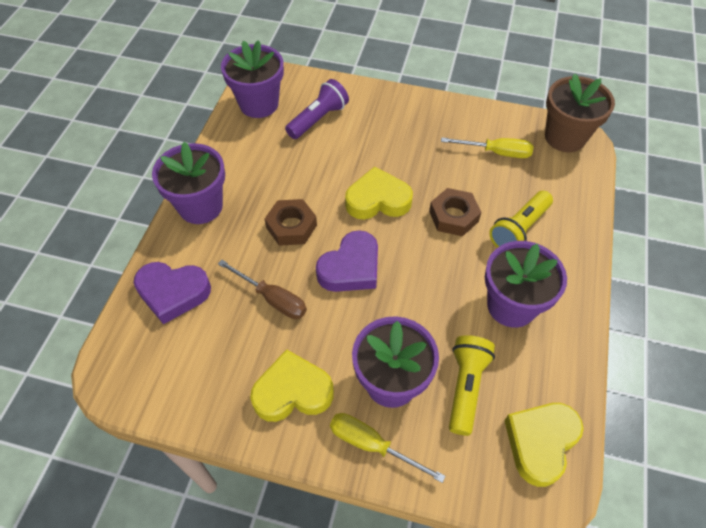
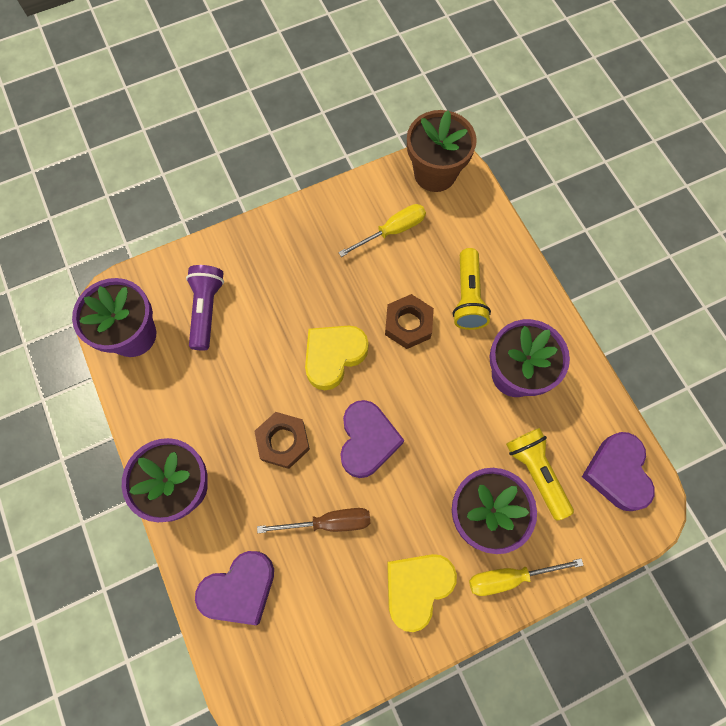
camera: 40 degrees left, 15 degrees up
(540, 442) = (617, 473): yellow heart -> purple heart

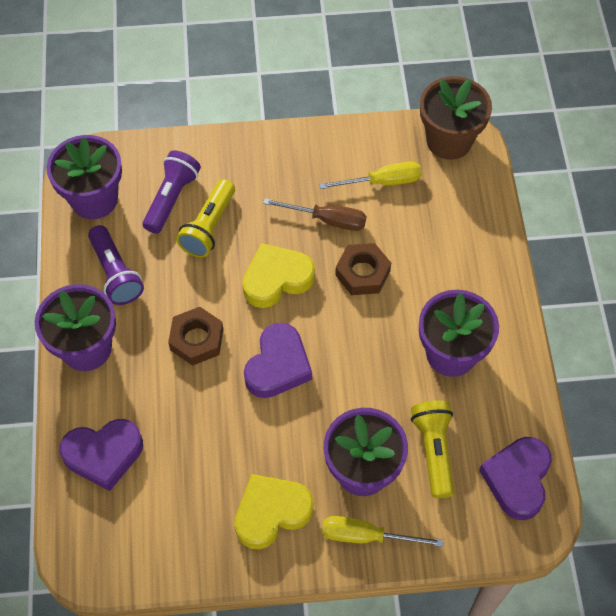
camera: 20 degrees right, 10 degrees down
(182, 402) = (116, 273): none -> purple flashlight
(329, 522) = (211, 426): brown screwdriver -> brown screwdriver (327, 220)
(468, 297) = (433, 266): yellow flashlight -> yellow flashlight (209, 227)

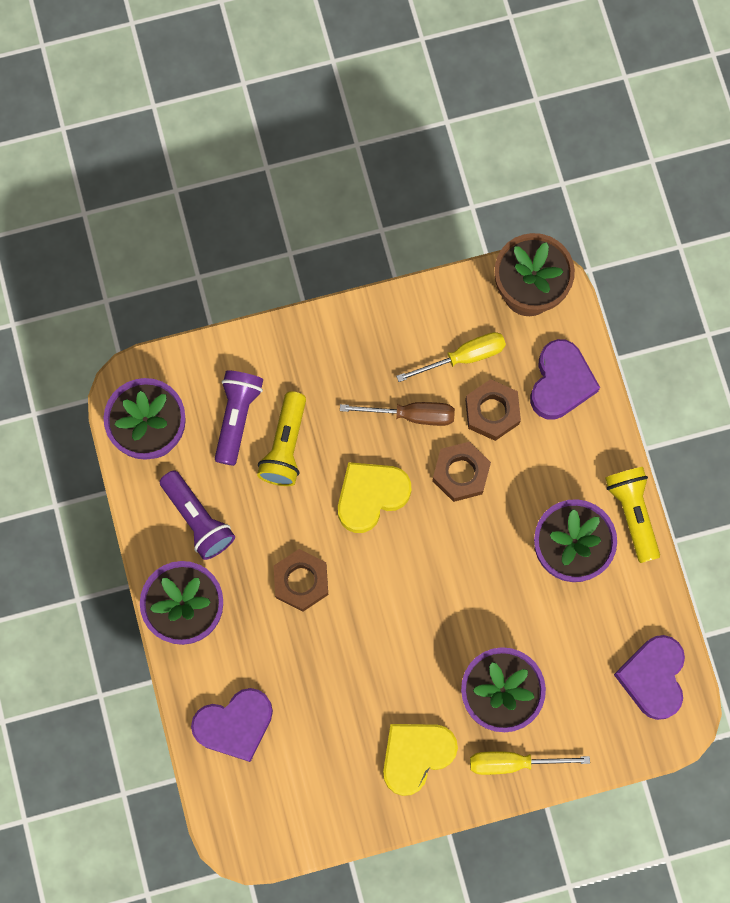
camera: 10 degrees left, 15 degrees up
(278, 365) = (391, 596): purple heart -> purple heart (560, 383)
(400, 228) = (492, 412): none -> brown nut
(434, 451) = (566, 662): yellow flashlight -> yellow flashlight (632, 514)

